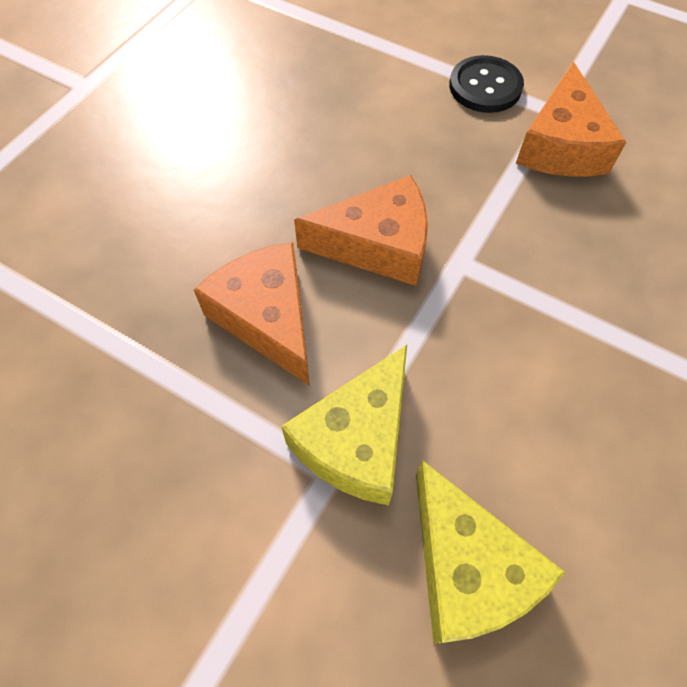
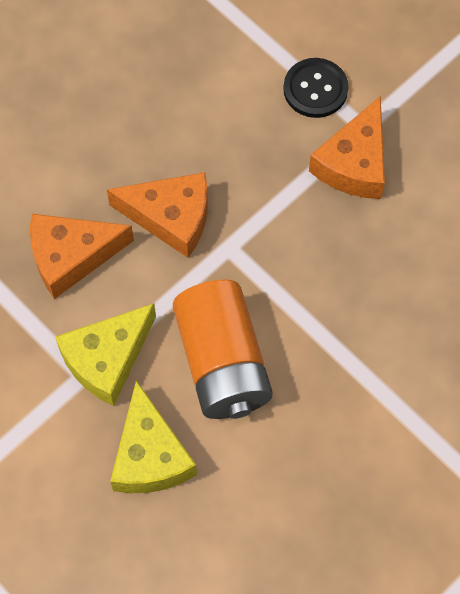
camera: 15 degrees right, 5 degrees up
(267, 318) = (71, 256): orange cheese -> orange cheese turned 90 degrees counterclockwise
(512, 404) = (222, 362): none -> orange battery

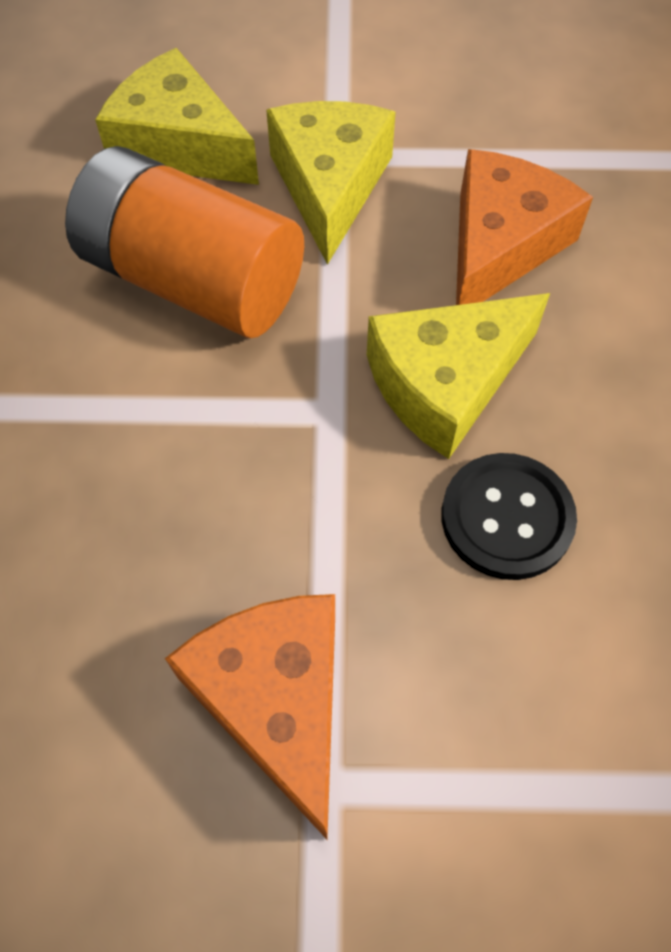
camera: 135 degrees right, 5 degrees down
(171, 217) = (446, 383): orange cheese -> yellow cheese
(315, 89) = (472, 779): black button -> black button (507, 518)

